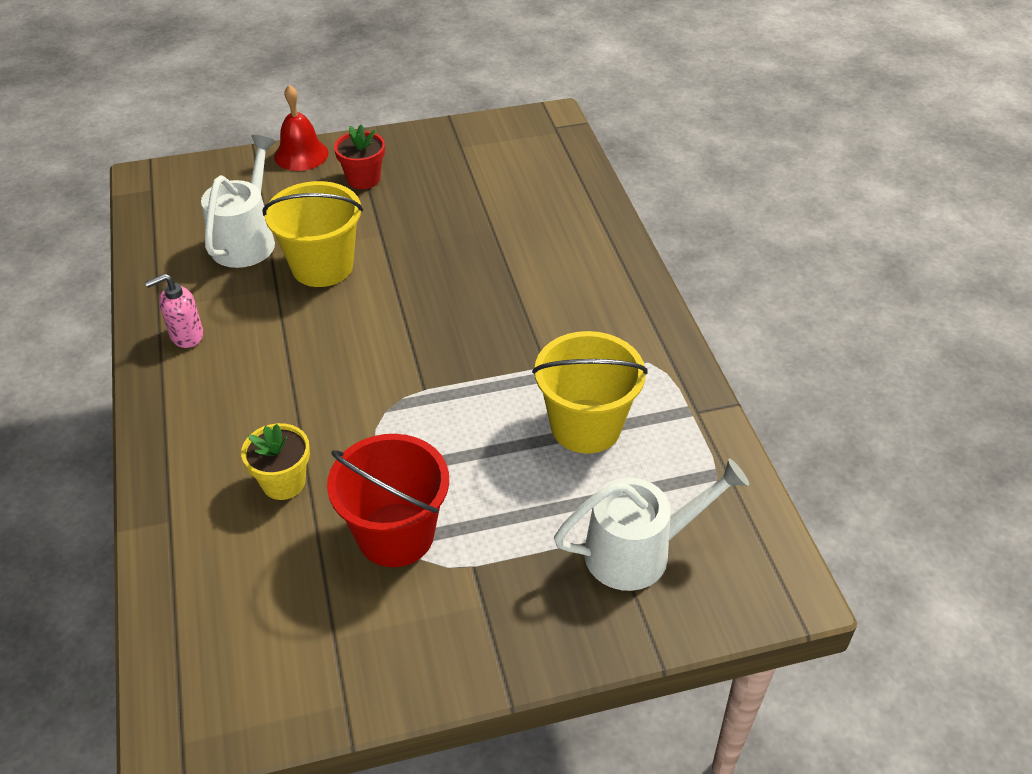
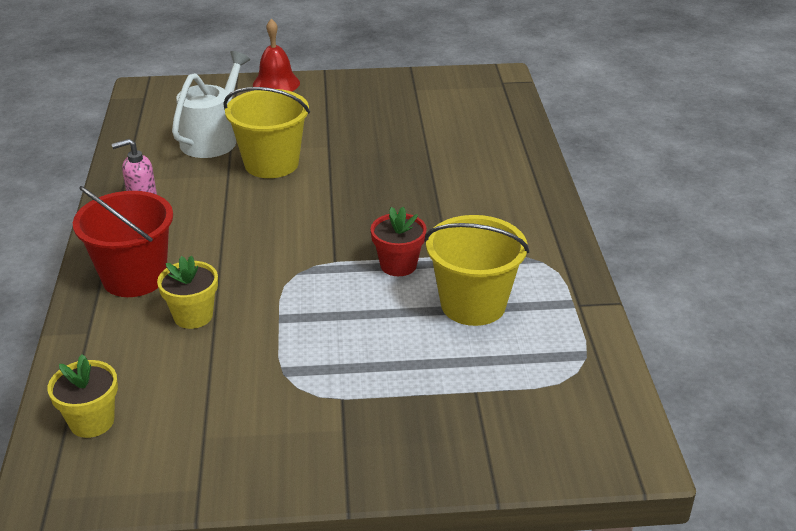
camera: 10 degrees right, 10 degrees down
(204, 637) = (92, 421): none -> yellow flower pot
(363, 179) = (324, 105): red flower pot -> red flower pot (398, 265)
(395, 535) = (279, 366): red bucket -> red bucket (134, 277)
(638, 551) = (497, 406): white watering can -> none

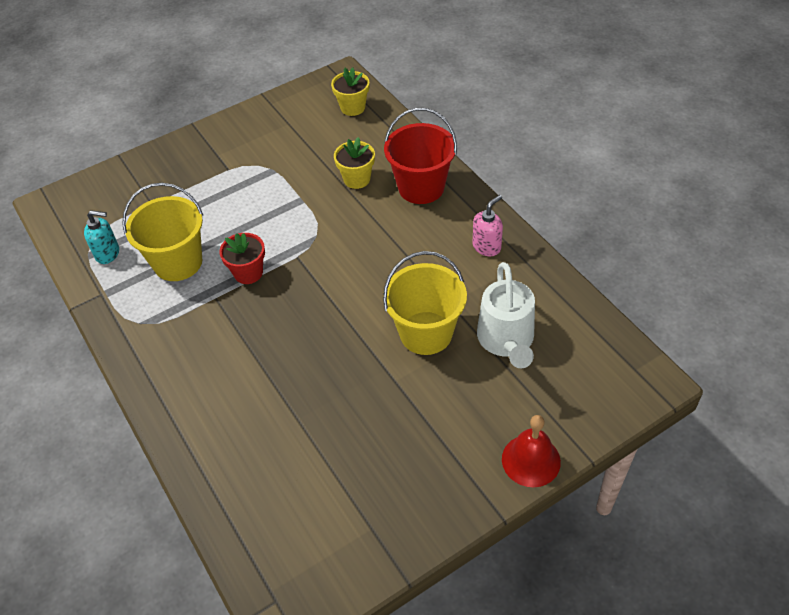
camera: 155 degrees right, 15 degrees up
(558, 347) = (108, 253): none -> turquoise soap dispenser

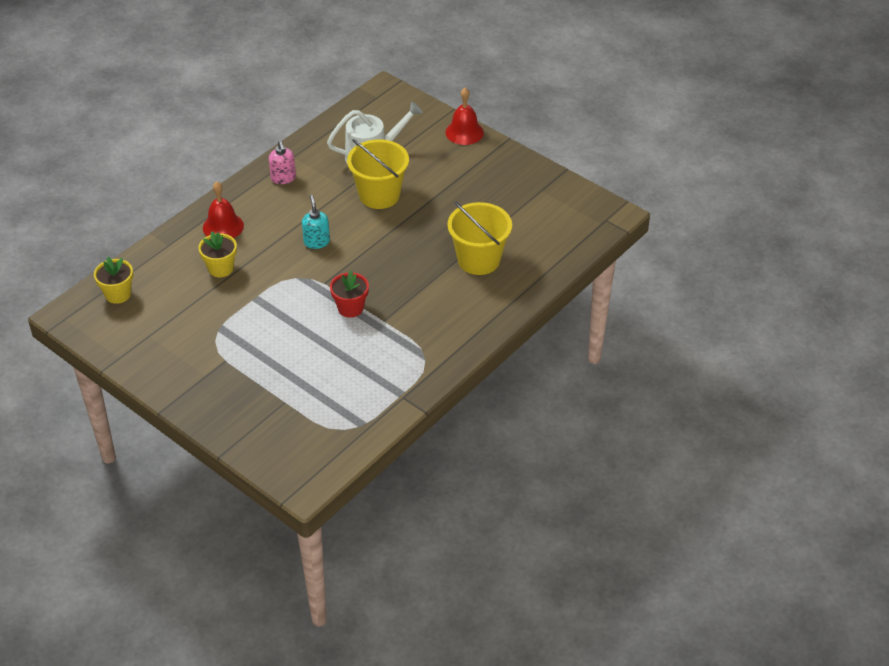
camera: 110 degrees left, 5 degrees down
(108, 253) = (356, 410): turquoise soap dispenser -> turquoise soap dispenser (316, 242)
(178, 262) = (352, 357): yellow bucket -> yellow bucket (479, 260)
(421, 187) = (223, 226): red bucket -> red bell
(487, 247) = (283, 178): pink soap dispenser -> pink soap dispenser turned 135 degrees counterclockwise

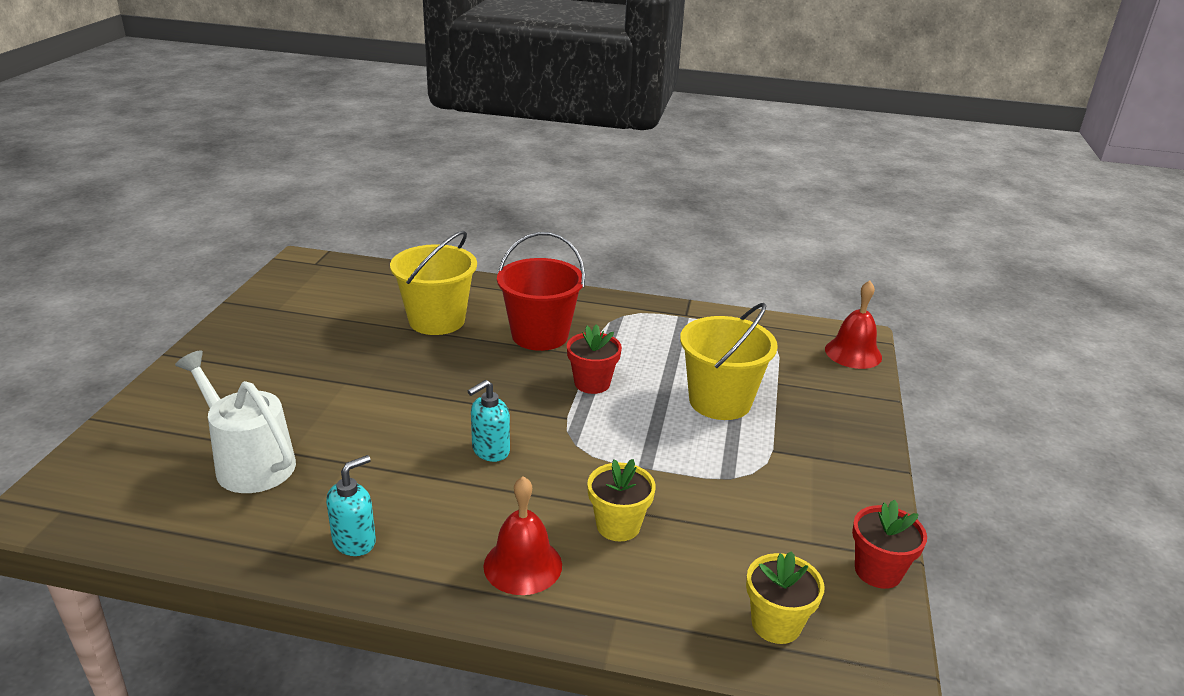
camera: 120 degrees left, 15 degrees down
(111, 349) = (878, 571): none -> red flower pot
(283, 178) = (354, 541): pink soap dispenser -> turquoise soap dispenser
(379, 195) = (349, 426): yellow bucket -> yellow bucket (720, 401)
(425, 304) = (540, 335): none -> red bucket
(464, 132) = (158, 393): red bell -> red bell (853, 353)

